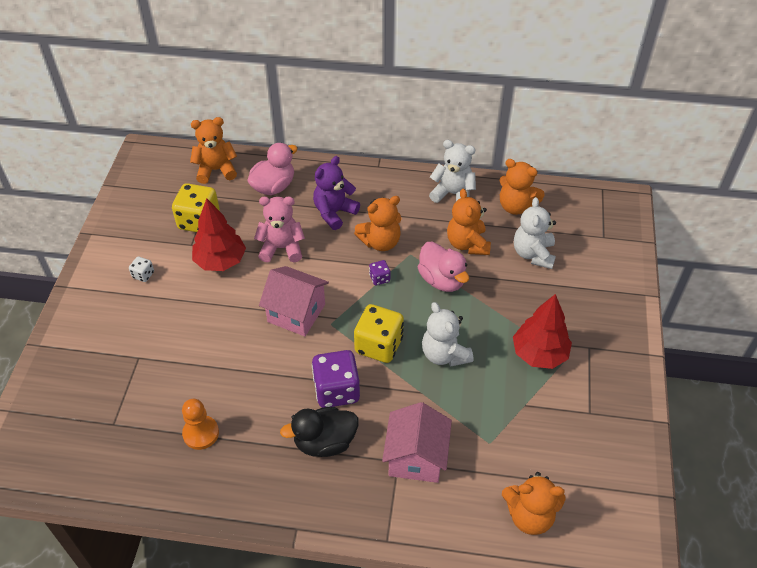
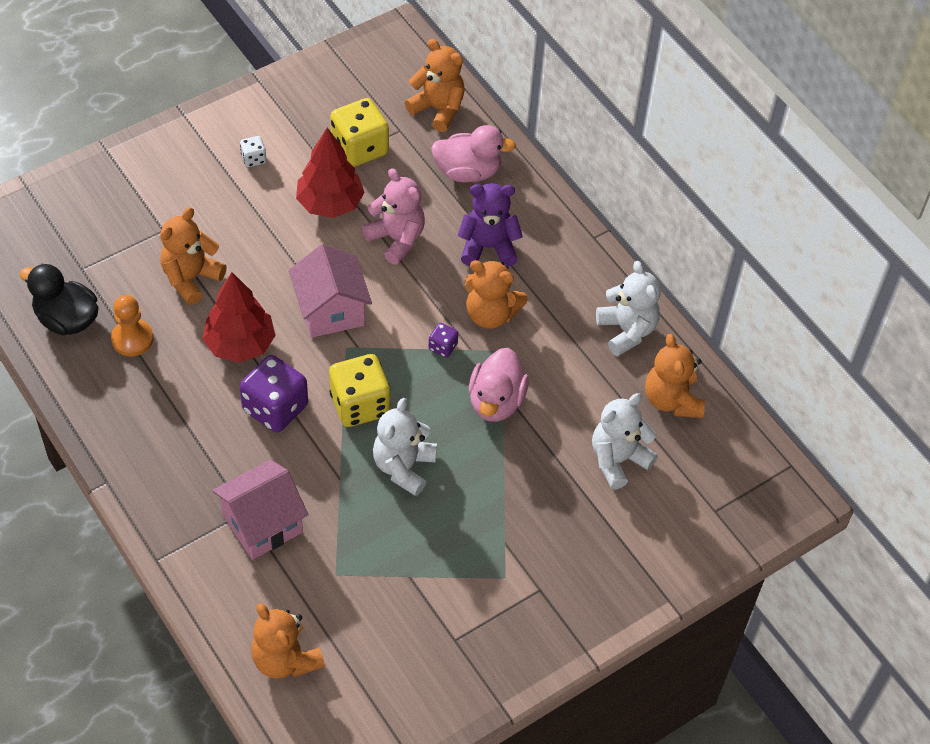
camera: 45 degrees right, 5 degrees up
(325, 442) = (211, 439): black duck -> black duck (67, 319)
(467, 244) = (569, 391): orange teddy bear -> orange teddy bear (191, 278)
(539, 354) = (486, 549): red tree -> red tree (240, 344)

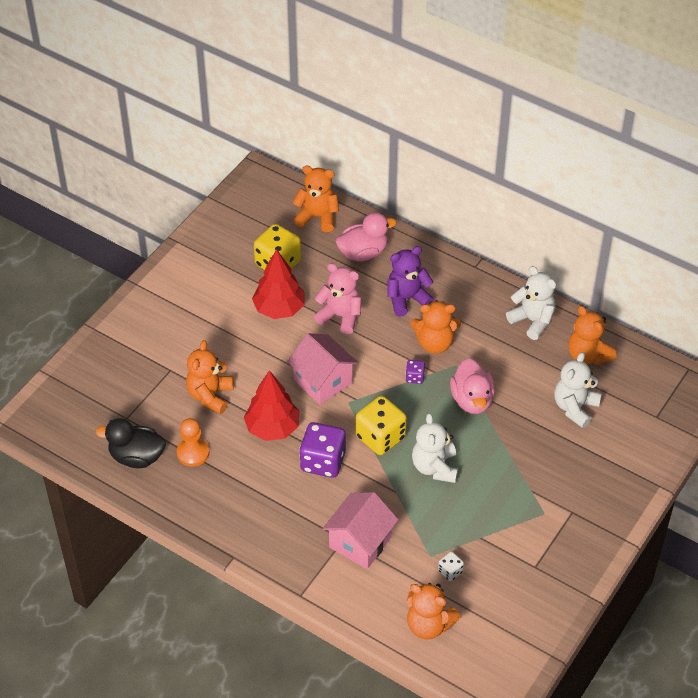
camera: 20 degrees left, 5 degrees down
(253, 159) = (206, 297): white dice -> white dice (450, 571)

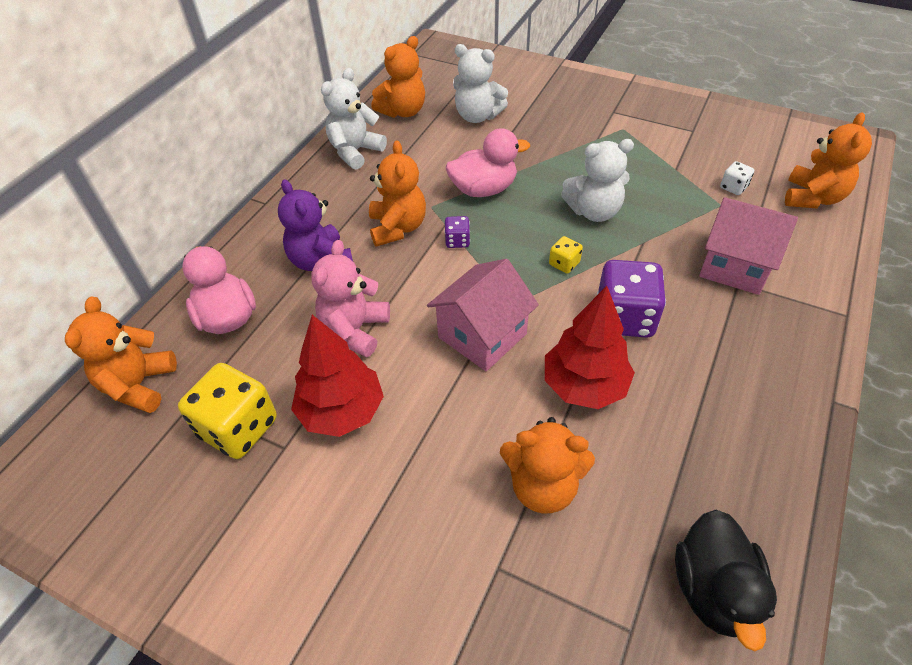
camera: 95 degrees left, 0 degrees up
(193, 453) = (670, 492): orange pawn -> none
(380, 437) = (564, 264): yellow dice -> yellow dice, size x0.47

